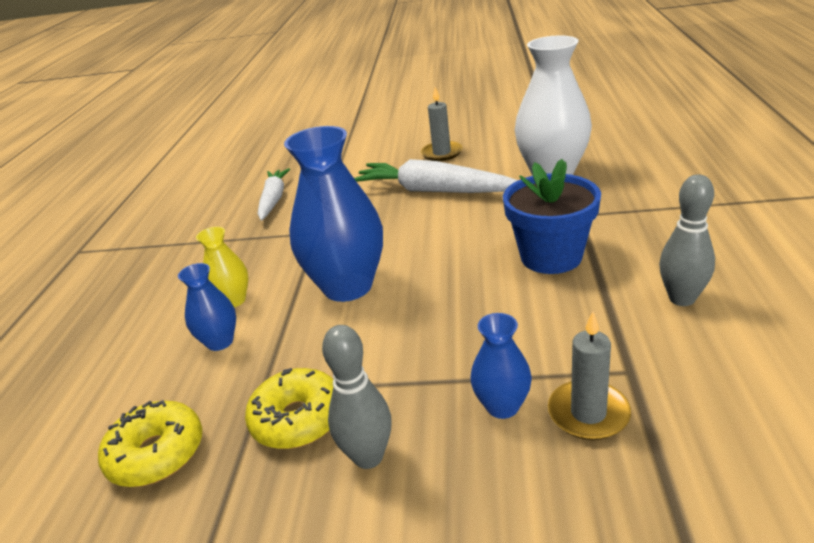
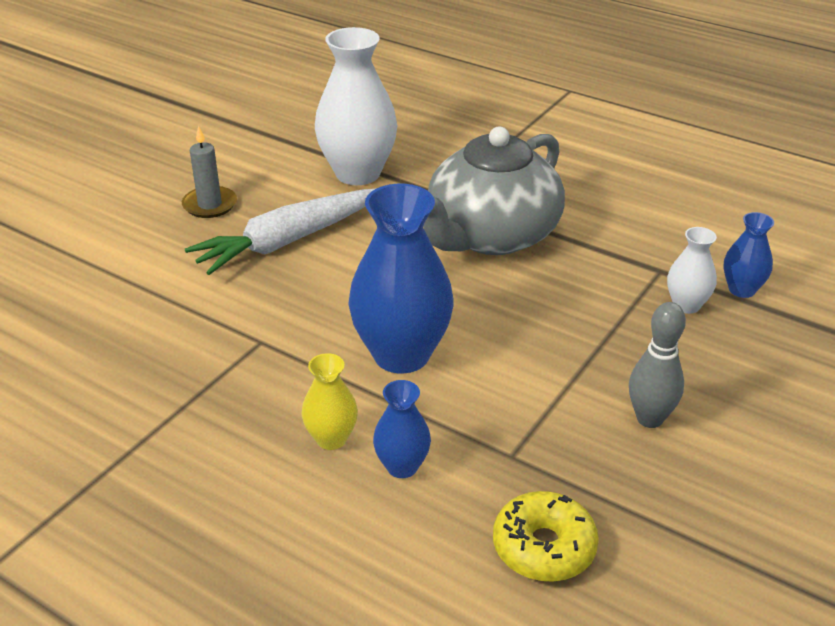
camera: 65 degrees left, 5 degrees up
(274, 200) = (127, 348): white carrot -> none
(298, 419) = (573, 444): yellow donut -> none
(502, 406) = (649, 336): blue vase -> blue vase (741, 290)
(551, 257) = (491, 235): blue flower pot -> grey teapot
(588, 413) = (686, 305): grey candle -> white vase
(682, 298) = (607, 213): grey bowling pin -> none

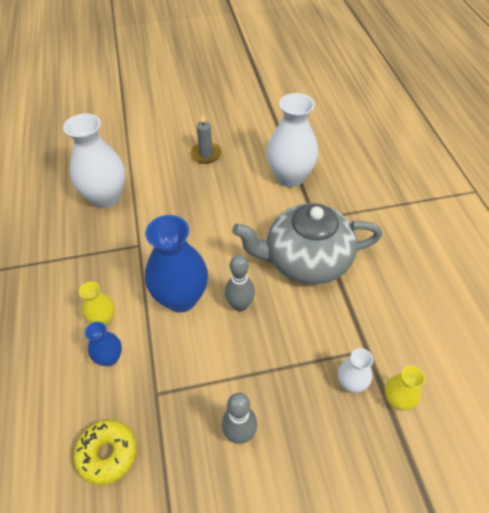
camera: 45 degrees right, 15 degrees up
(127, 323) = (106, 198): none -> white vase
(287, 241) = (212, 197): white carrot -> none
(481, 317) = (240, 305): none -> grey bowling pin
(741, 290) = (397, 400): blue vase -> yellow vase

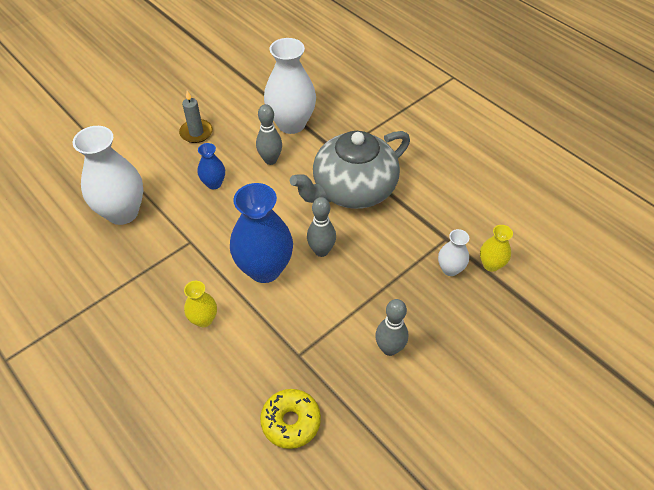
camera: 30 degrees left, 0 degrees up
(109, 357) = (235, 348): blue vase -> blue vase (214, 183)
(250, 202) = (270, 160): none -> grey bowling pin

